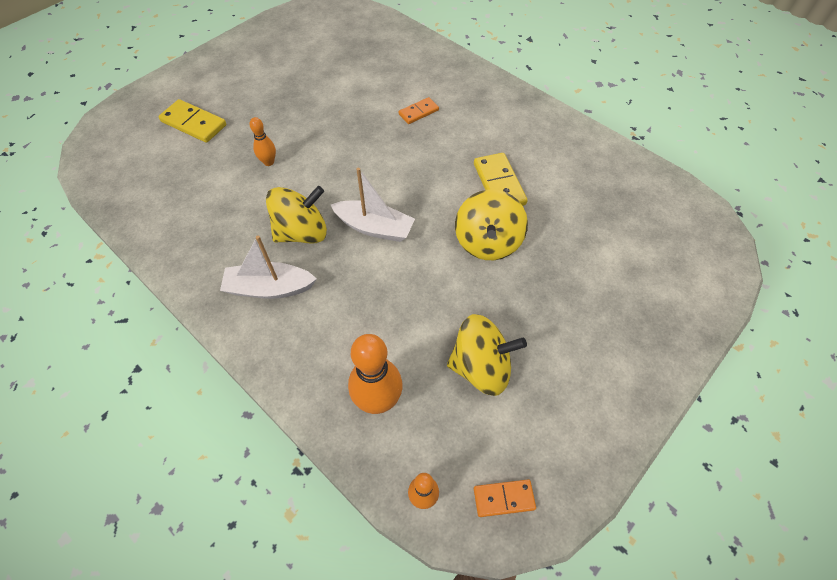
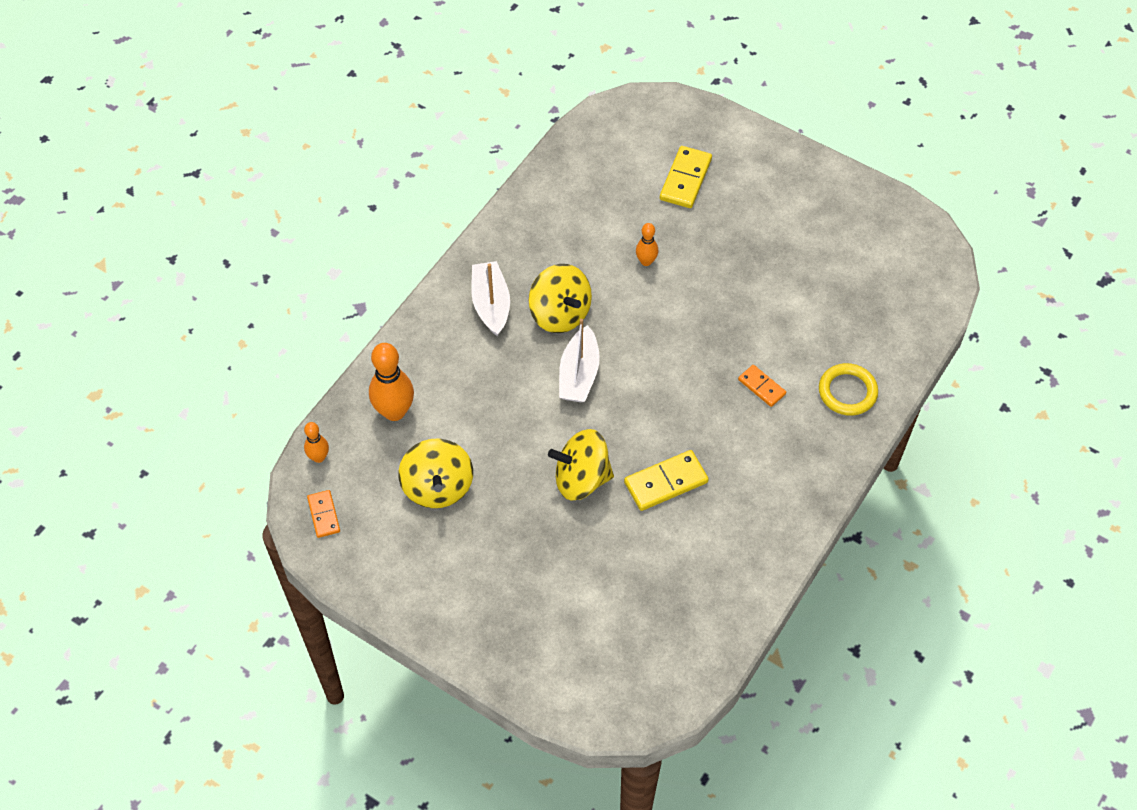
camera: 80 degrees right, 0 degrees up
(434, 69) = (847, 392): none -> yellow ring

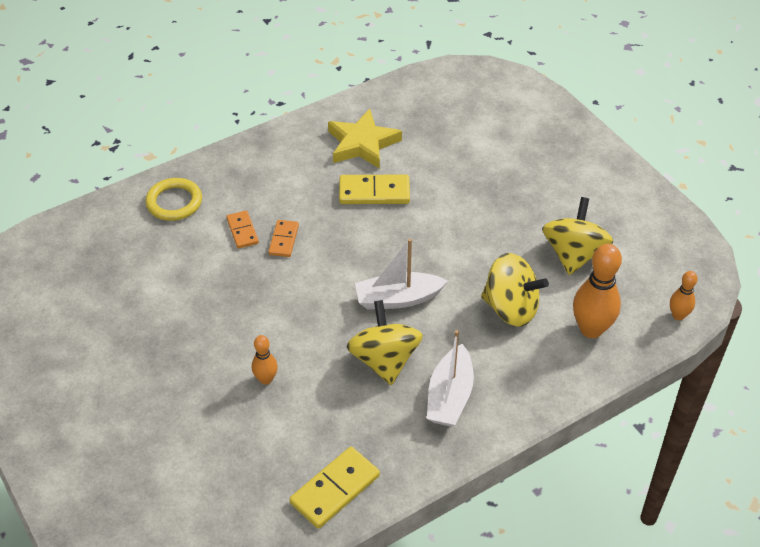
camera: 155 degrees left, 10 degrees down
(324, 515) = (685, 268): orange domino -> orange domino (283, 240)
(579, 374) = (398, 299): white boat -> white boat turned 135 degrees counterclockwise
(581, 479) = (443, 218): yellow spinning top -> yellow spinning top (511, 308)
(685, 179) = (161, 453): yellow domino -> yellow domino (335, 489)
(714, 540) = (362, 144): none -> yellow star

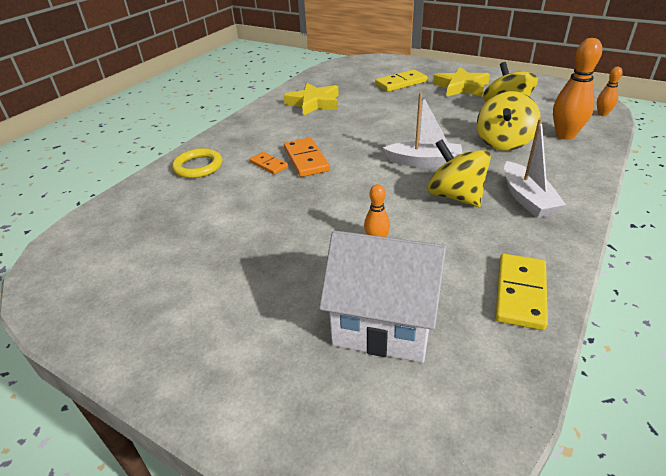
camera: 25 degrees left, 10 degrees down
(207, 460) = (384, 322): none -> white house
(283, 240) = (306, 159): orange domino -> orange domino, size x1.63
(374, 192) = (346, 120): yellow domino -> yellow domino (401, 83)
(398, 299) = (424, 162): white boat -> white boat turned 135 degrees counterclockwise
(511, 308) = (503, 142): yellow spinning top -> yellow spinning top turned 120 degrees clockwise
(562, 188) = (461, 87): none -> yellow star

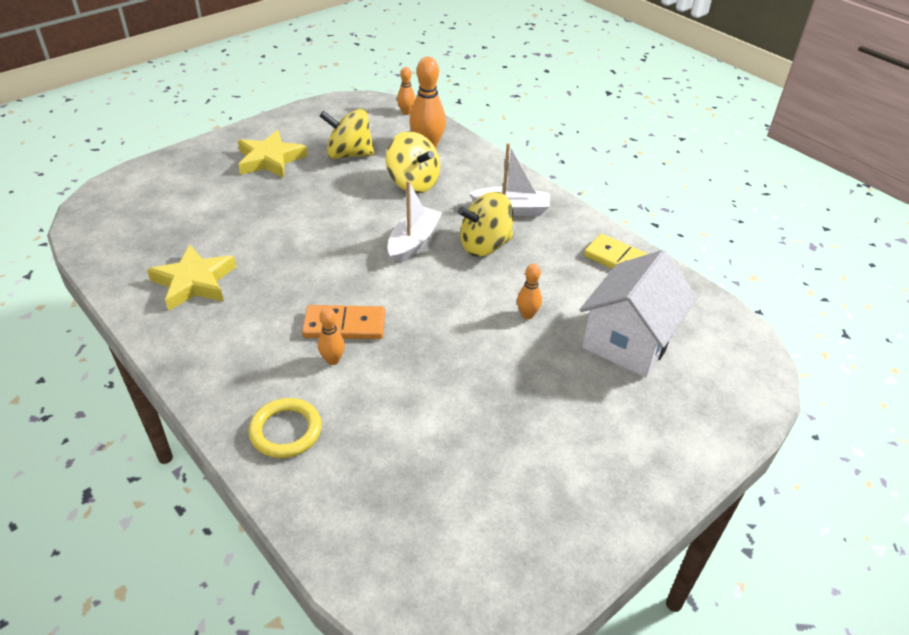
camera: 75 degrees left, 5 degrees up
(269, 165) = (333, 360): orange domino -> orange bowling pin
(401, 83) = (212, 195): yellow domino -> none

